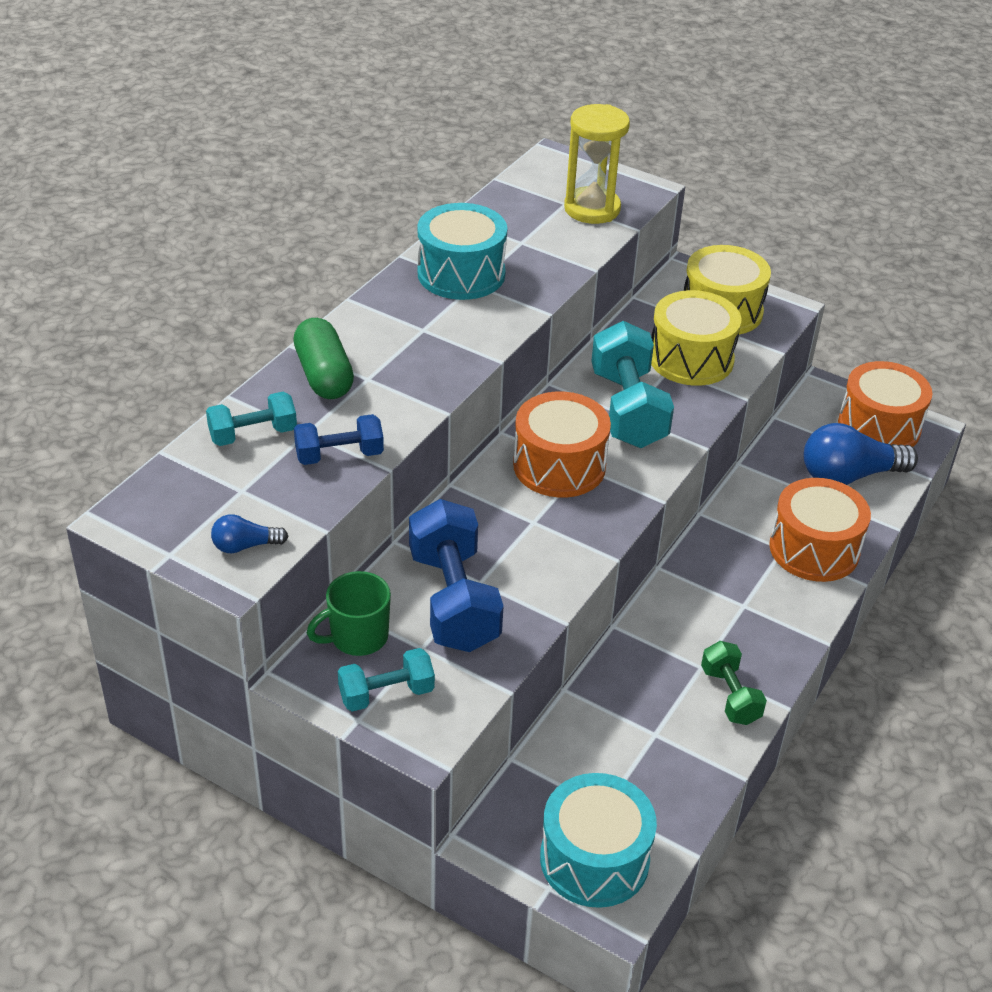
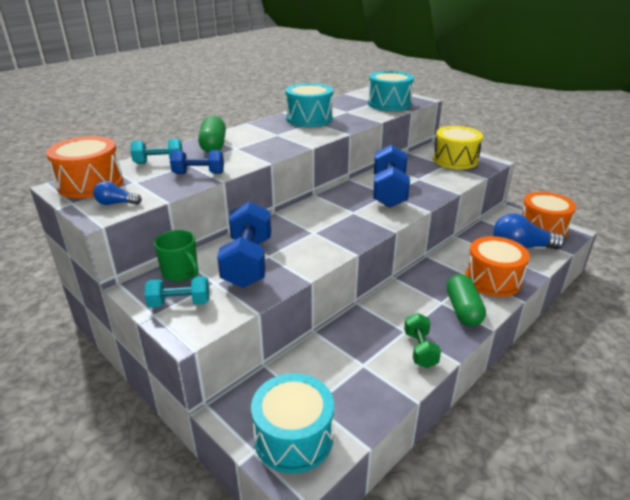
camera: 15 degrees right, 10 degrees down
(357, 637) = (181, 273): green mug -> green mug turned 120 degrees counterclockwise
(559, 465) = (340, 210): orange drum -> orange drum (91, 184)
(592, 209) = (389, 104): yellow hourglass -> turquoise drum
(628, 409) = (389, 192): turquoise dumbbell -> blue dumbbell
(691, 359) = (432, 176): yellow drum -> none
(779, 615) = (463, 310): none -> green capsule

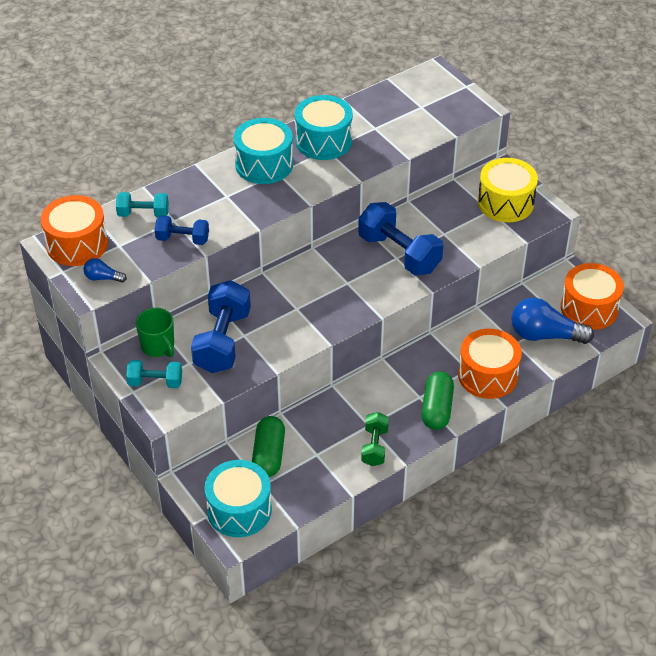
camera: 10 degrees right, 15 degrees up
(213, 145) = (203, 188): green capsule -> green capsule (268, 455)
(389, 104) = (435, 115): turquoise drum -> turquoise drum (264, 164)
(389, 192) = (399, 253): blue dumbbell -> blue dumbbell turned 60 degrees counterclockwise

